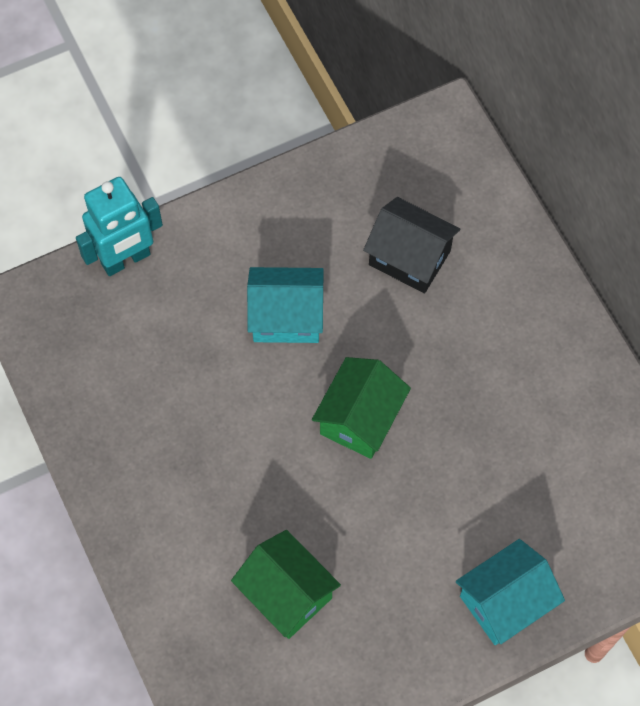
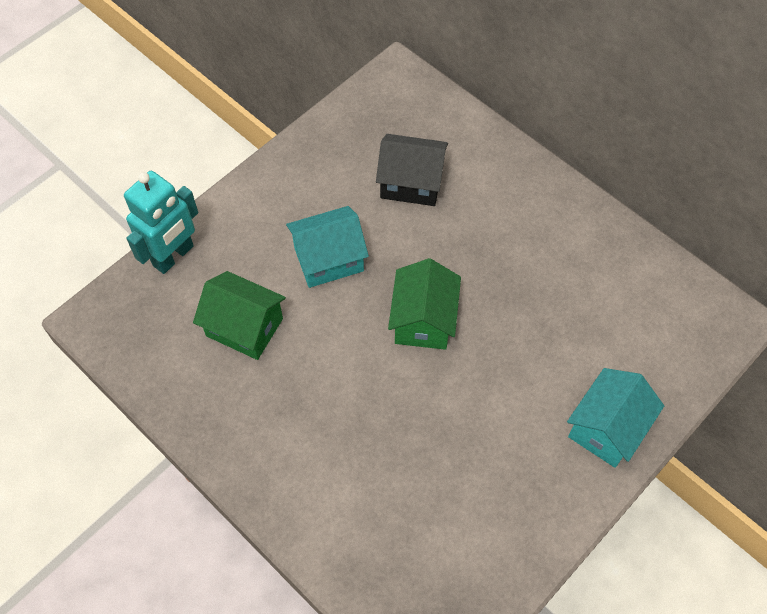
camera: 20 degrees left, 5 degrees down
(286, 594) = (420, 487): green house -> green house (244, 327)

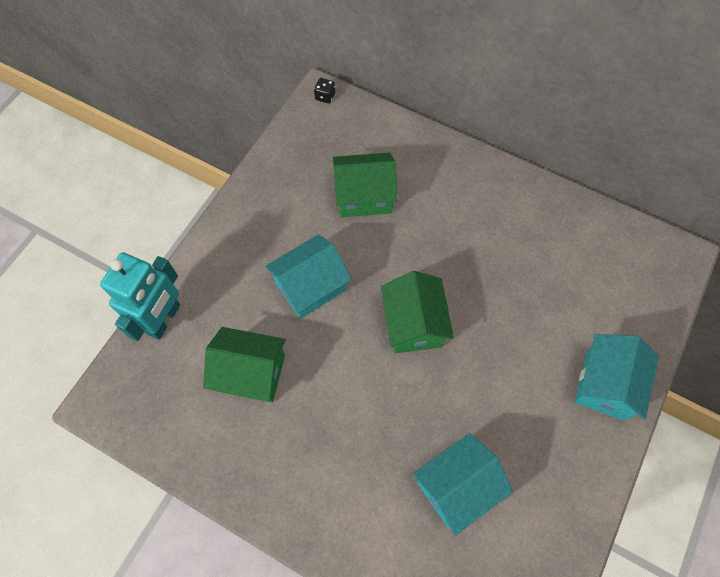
camera: 15 degrees left, 5 degrees up
(401, 73) = (325, 96): none -> black dice
(411, 183) = (364, 196): black house -> green house
(418, 485) = (456, 486): none -> turquoise house

